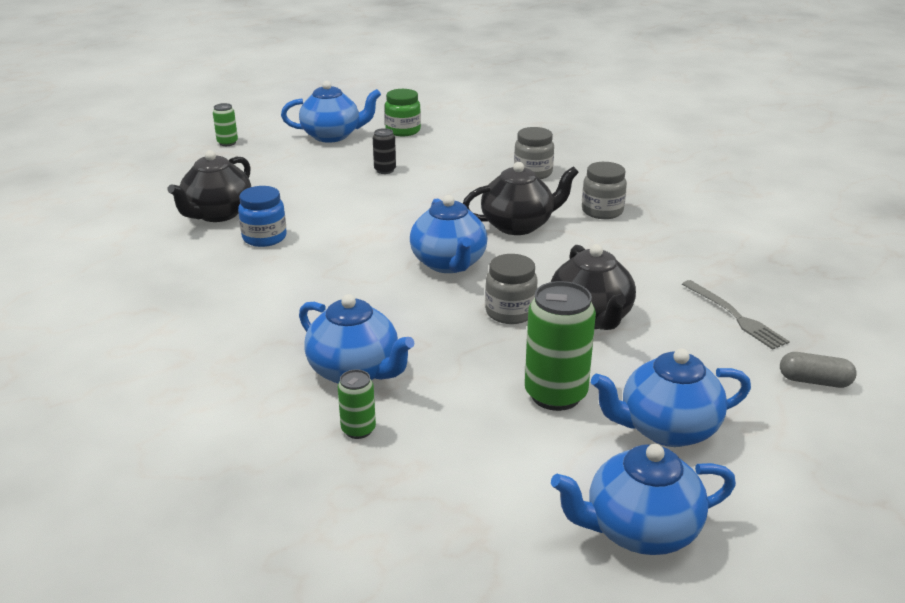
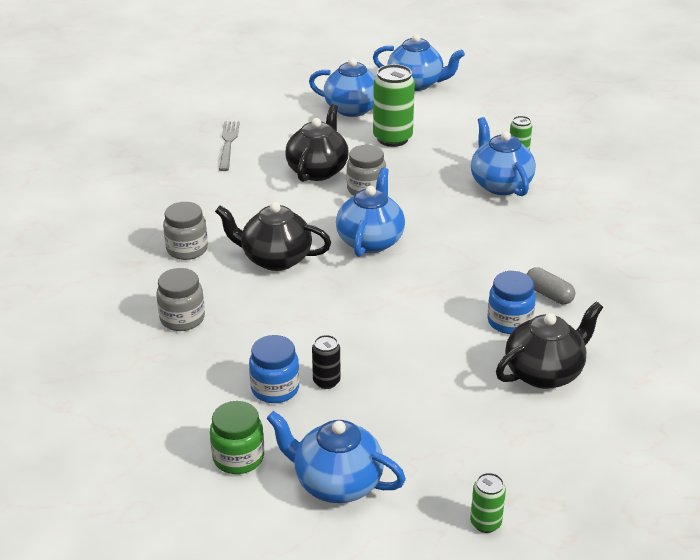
camera: 150 degrees left, 5 degrees up
(416, 159) = (275, 389): none -> blue jar
(814, 381) = (245, 104): grey capsule -> grey capsule (548, 294)

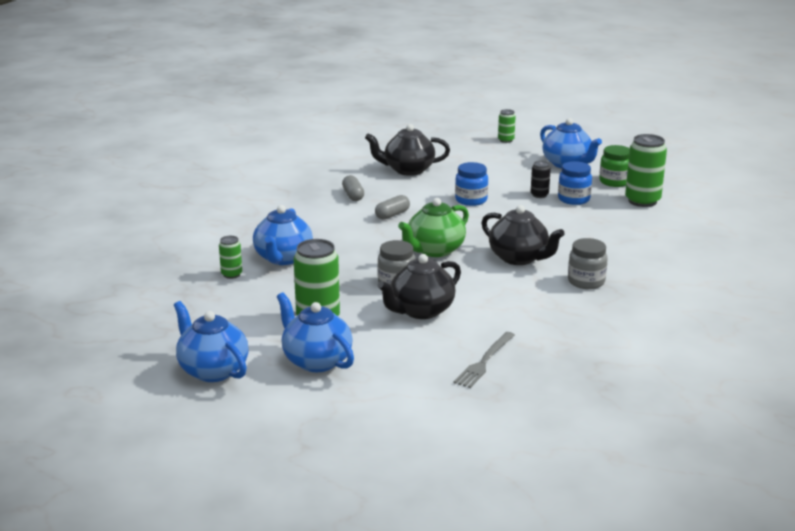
camera: 150 degrees left, 10 degrees down
(178, 420) = (642, 201): none -> green can
(182, 319) = (614, 243): grey jar -> none
(370, 241) = (434, 250): blue teapot -> green teapot
(468, 278) = (392, 215): none -> grey capsule
(509, 322) = (396, 191): blue jar -> blue jar (471, 200)

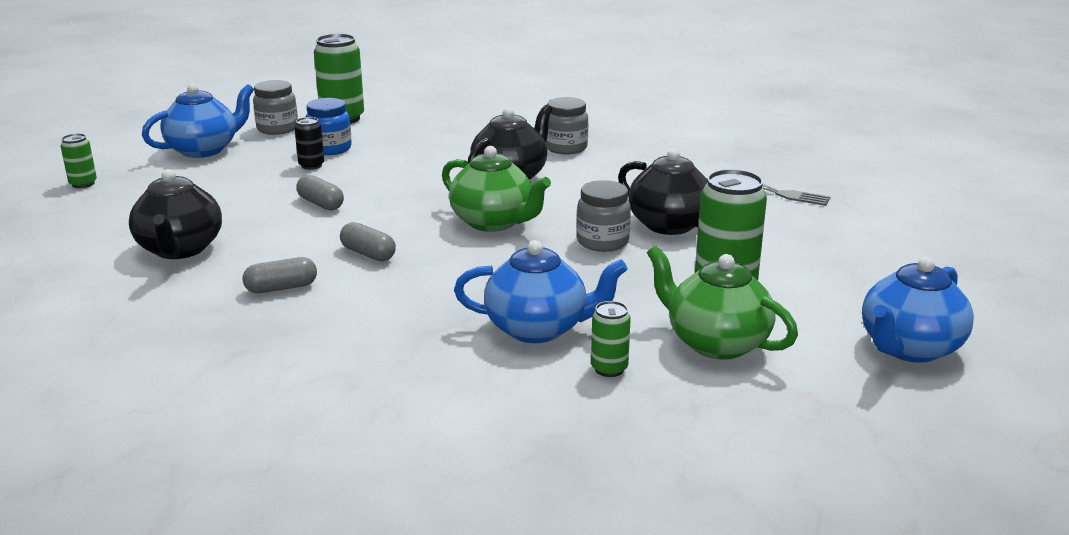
camera: 95 degrees left, 0 degrees up
(246, 307) = (715, 343): none -> green teapot
(316, 361) = (833, 280): blue teapot -> none
(471, 200) = (321, 204): blue jar -> grey capsule
(614, 182) = (277, 129): green jar -> grey jar

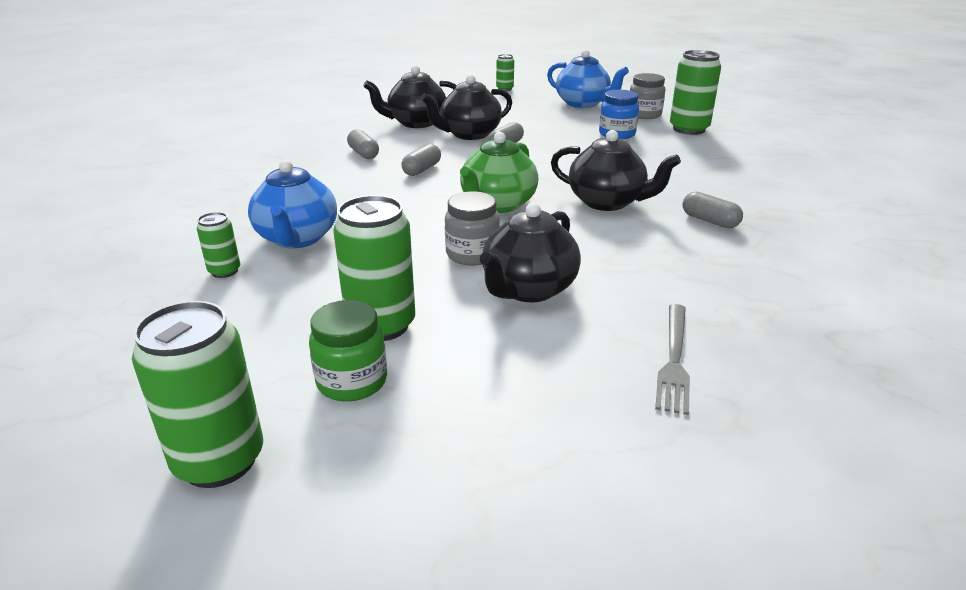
camera: 80 degrees right, 5 degrees up
(262, 220) = (469, 134): none -> black teapot
(311, 165) = (577, 133): black can -> none
(566, 148) = (709, 221): grey jar -> grey capsule
(715, 343) = (258, 321): green teapot -> none
(807, 299) = (352, 381): none -> green jar
(909, 348) = (219, 461): blue teapot -> green can

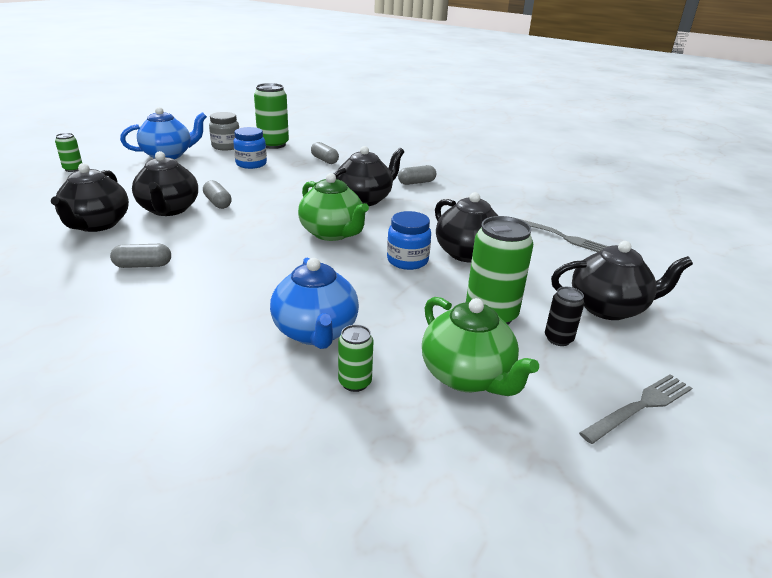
camera: 70 degrees left, 0 degrees up
(219, 461) = (640, 407): green can -> grey fork
(250, 327) = (467, 376): none -> green teapot
(297, 238) = (316, 332): blue teapot -> blue teapot turned 60 degrees clockwise
(352, 381) = (558, 339): green jar -> black can
(422, 169) = (225, 246): grey capsule -> grey capsule (324, 160)
(464, 423) = (608, 308): none -> black teapot
(472, 254) = (407, 261): grey jar -> blue jar

